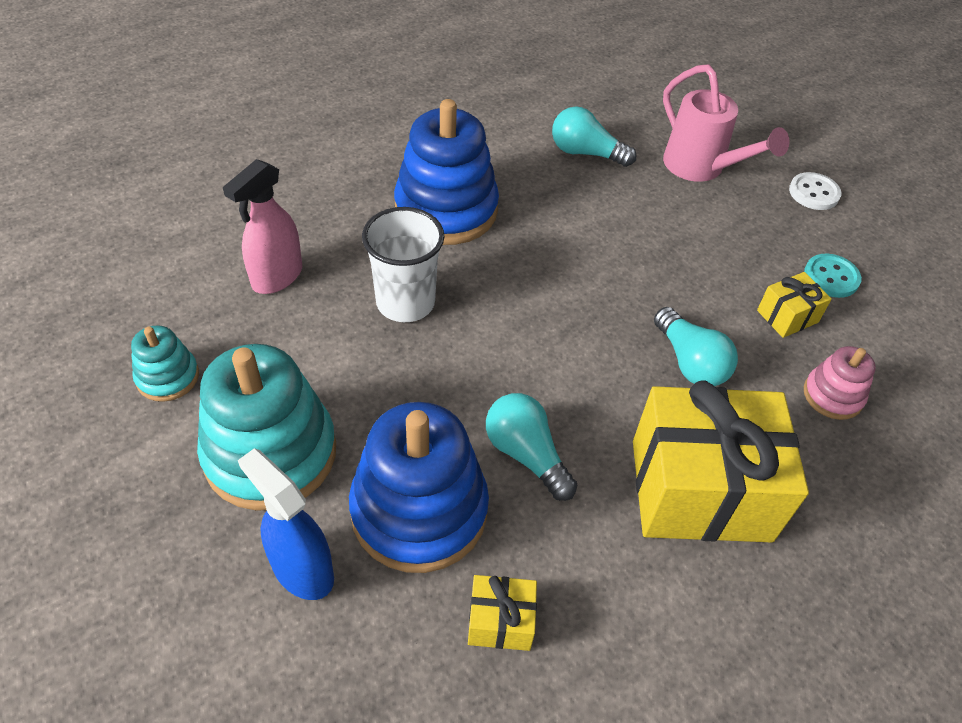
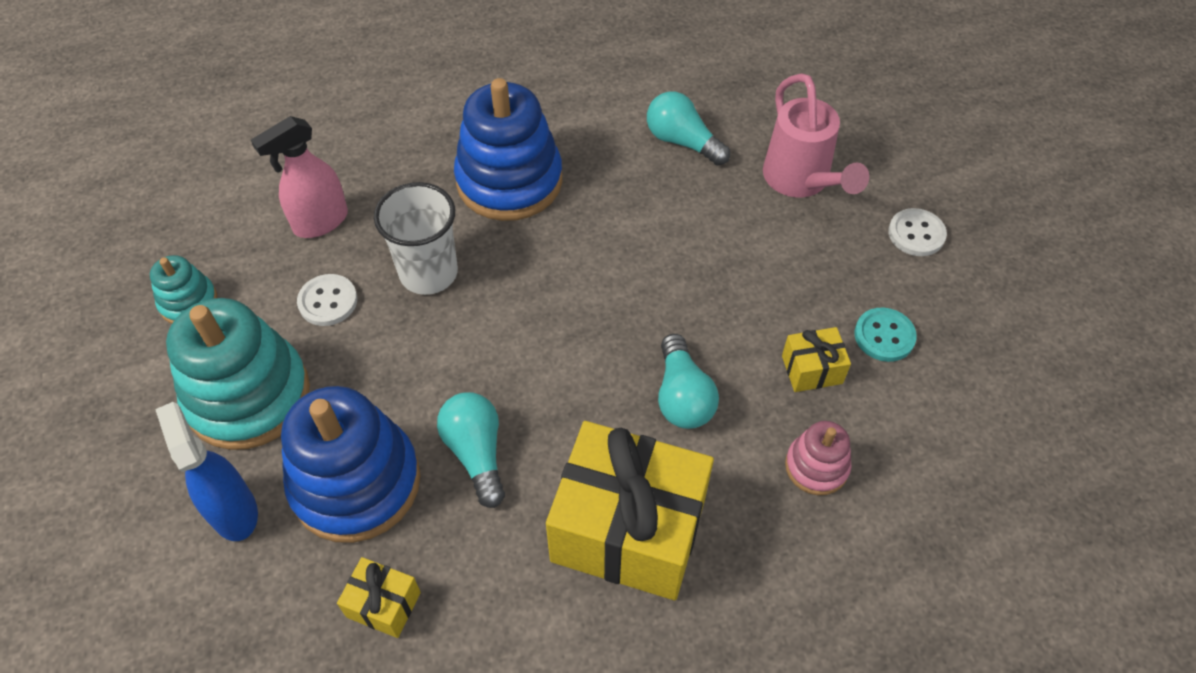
camera: 20 degrees right, 5 degrees up
(316, 347) = (328, 301): none -> white button

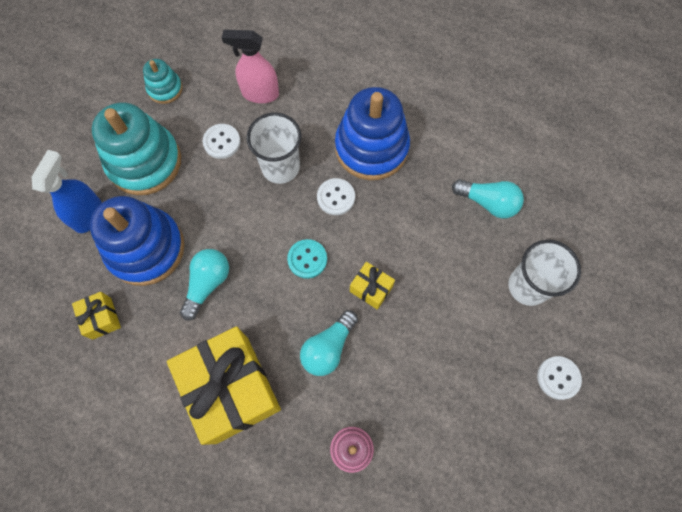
camera: 45 degrees right, 15 degrees up
(525, 253) = (336, 197): none -> white button
(682, 141) = (488, 202): turquoise light bulb -> turquoise light bulb turned 120 degrees clockwise
(801, 181) = (528, 286): pink watering can -> white cup
(812, 369) = (408, 397): yellow gift -> yellow gift (371, 289)
(884, 336) = (468, 417): turquoise button -> turquoise button (307, 259)

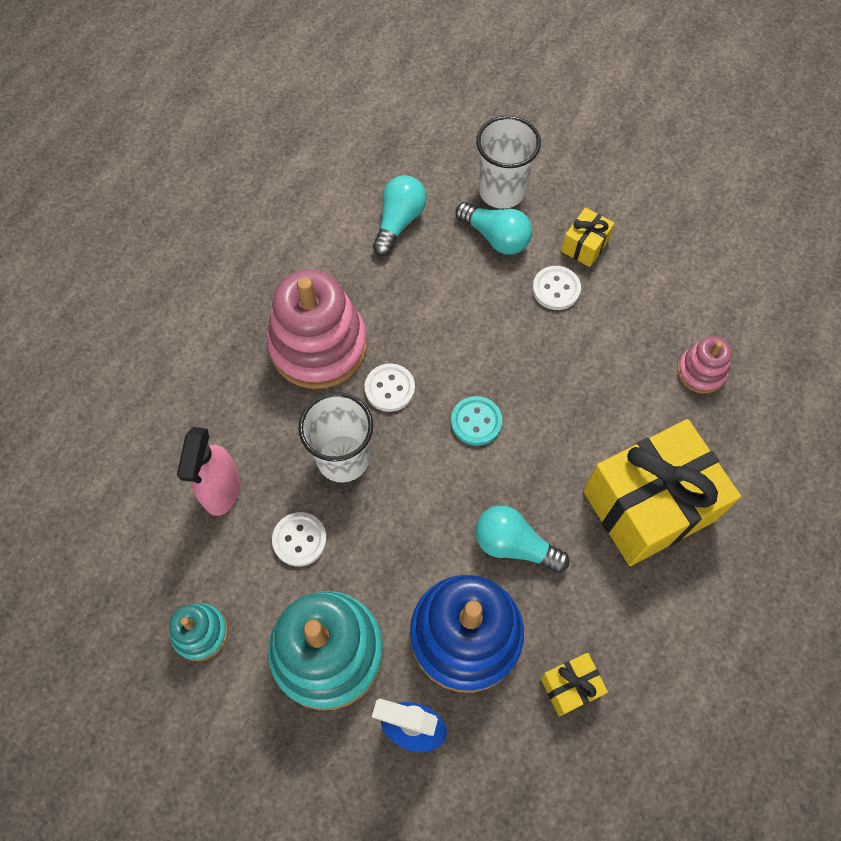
camera: 90 degrees left, 5 degrees down
(328, 348) = (588, 396): turquoise light bulb -> turquoise light bulb (496, 237)
(371, 147) = (318, 346): blue stacking toy -> pink stacking toy
(371, 289) = (512, 349): yellow gift -> yellow gift (585, 246)
(558, 378) = (602, 173): white button -> white button (556, 289)

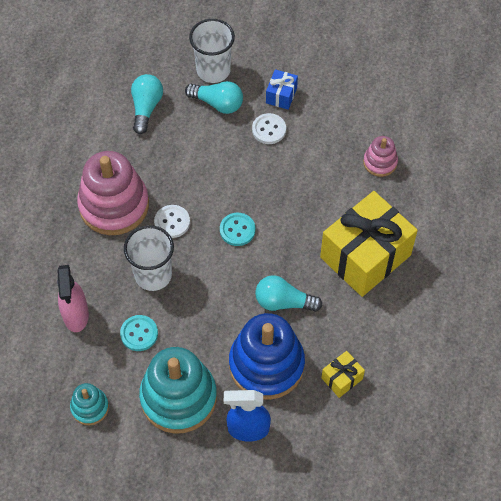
camera: 15 degrees left, 5 degrees down
(299, 540) = (139, 334): white button -> turquoise button
(585, 246) = (281, 95): yellow gift -> blue gift

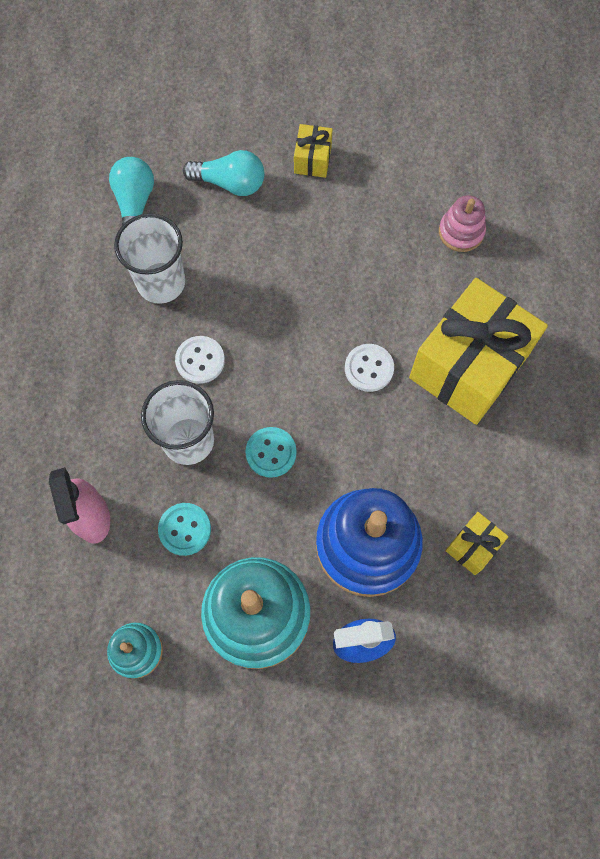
camera: 10 degrees left, 10 degrees up
(114, 205) = (116, 349): pink stacking toy -> none
(213, 70) = (215, 138): white cup -> white cup (161, 283)
(237, 230) = (290, 357): turquoise button -> turquoise button (271, 453)
(269, 129) = (305, 209): white button -> white button (369, 368)
(281, 95) = (312, 159): blue gift -> yellow gift
(283, 302) = (372, 450): turquoise light bulb -> none

